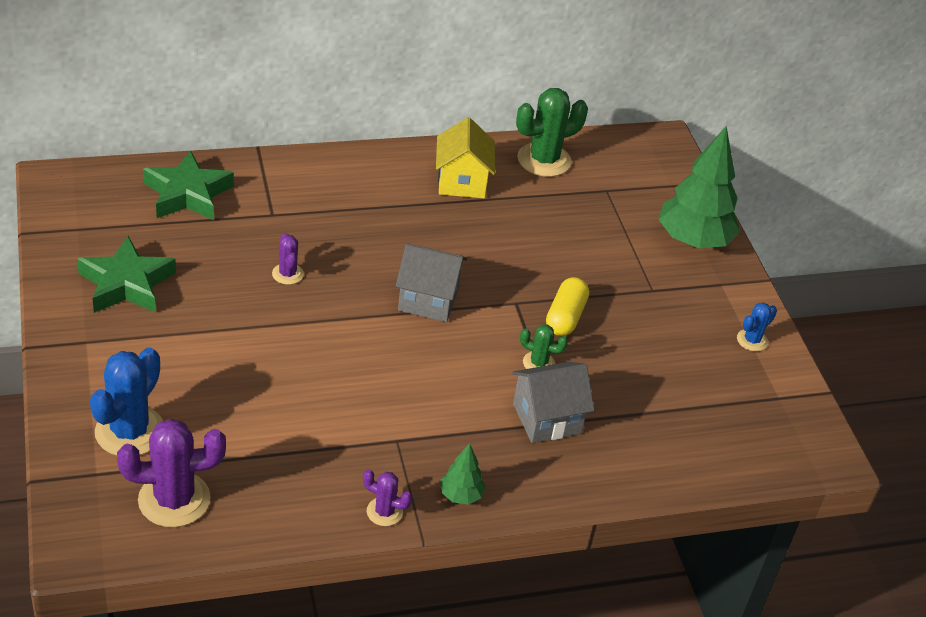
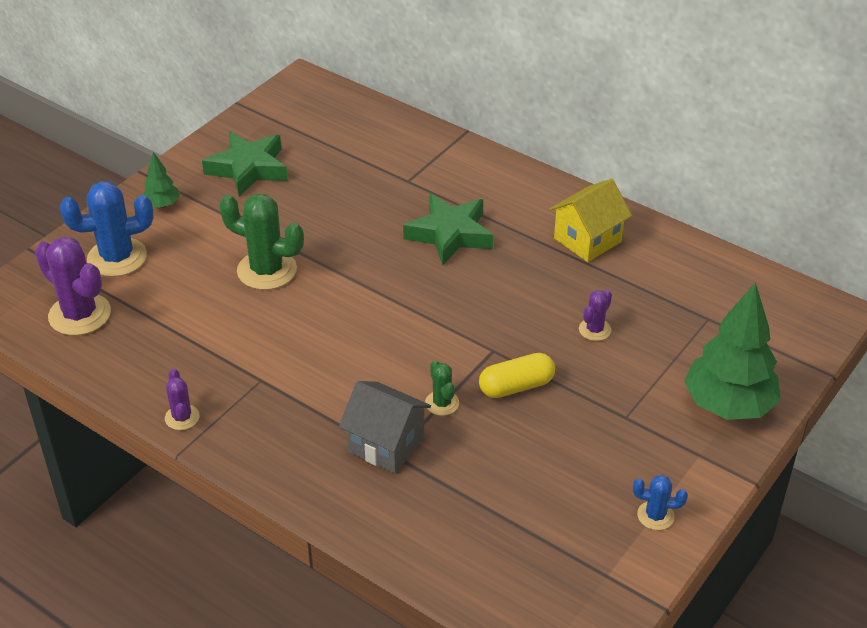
camera: 55 degrees right, 0 degrees up
(187, 194) = (371, 135): green star -> green star (450, 234)
(287, 274) = (357, 225): purple cactus -> purple cactus (594, 330)
(428, 300) = (428, 305): grey house -> none
(461, 495) = (245, 446): green tree -> green tree (162, 205)
(544, 160) = (686, 264): green cactus -> green cactus (267, 270)

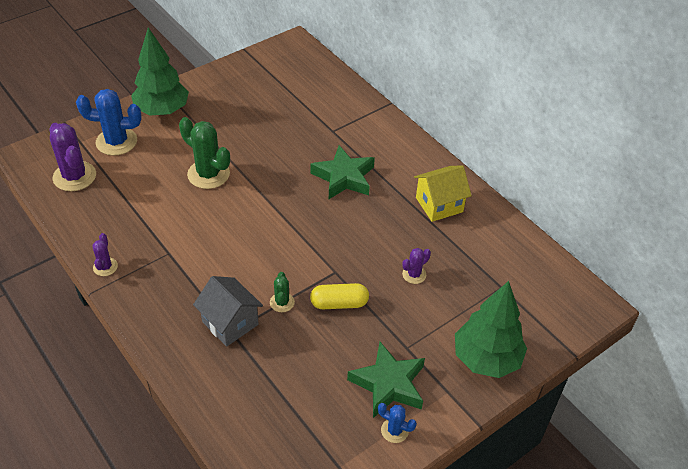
camera: 15 degrees right, 5 degrees up
(162, 205) = (162, 111): green tree -> green tree, size x2.16
(248, 169) = (229, 98): green star -> green star (388, 384)

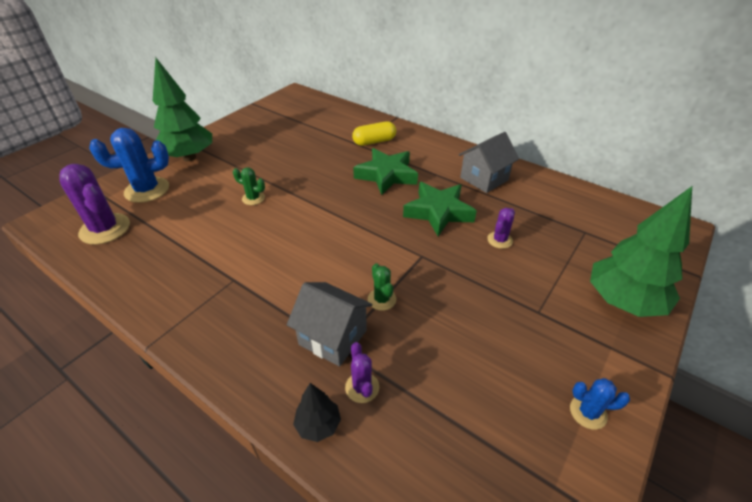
camera: 15 degrees left, 5 degrees down
(105, 267) = (160, 312): purple cactus -> purple cactus (362, 387)
(196, 382) = (318, 425): none -> black tree
(208, 174) = (253, 198): green cactus -> green cactus, size x0.52
(339, 303) = (443, 285): yellow capsule -> yellow capsule (374, 142)
(388, 384) = (545, 357): green star -> green star (438, 212)
(439, 205) = (484, 179): yellow house -> grey house

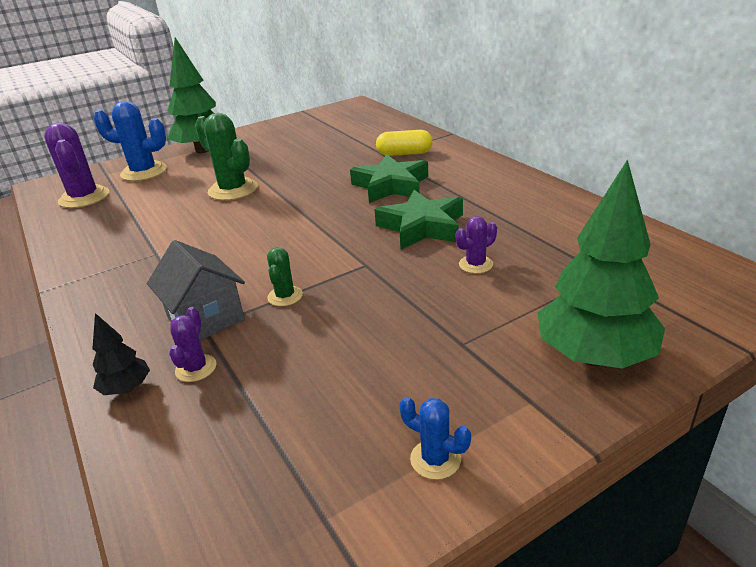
camera: 25 degrees right, 10 degrees down
(253, 198) = (233, 190): green cactus -> green cactus, size x1.92
(484, 179) = (510, 202): grey house -> none

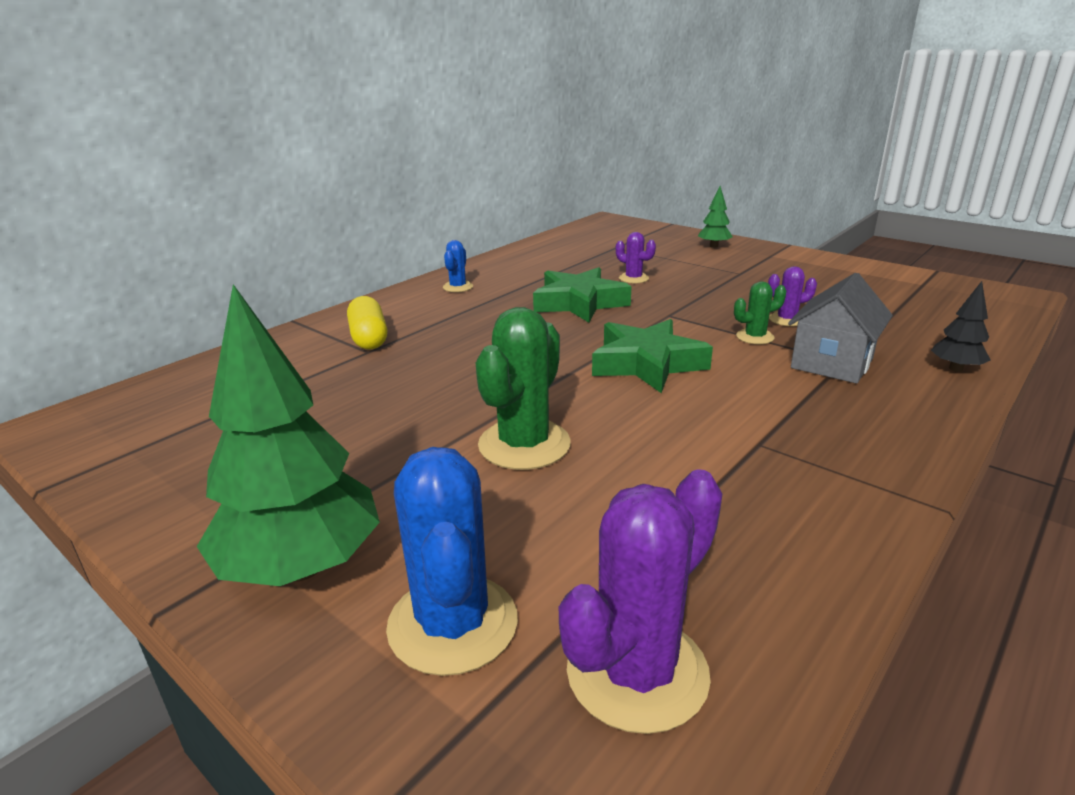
camera: 110 degrees left, 5 degrees down
(196, 368) = (890, 348): purple cactus -> purple cactus (786, 319)
(391, 186) = (480, 330): green star -> green star (647, 364)
(435, 459) = (845, 268): blue cactus -> blue cactus (458, 287)
(594, 356) = (713, 246): green tree -> green tree, size x0.46

